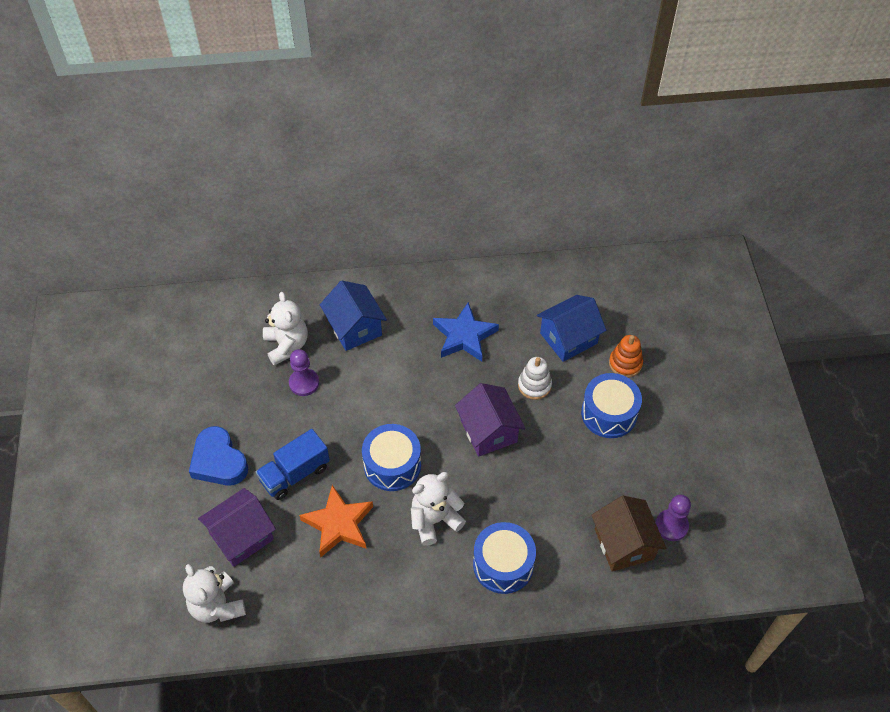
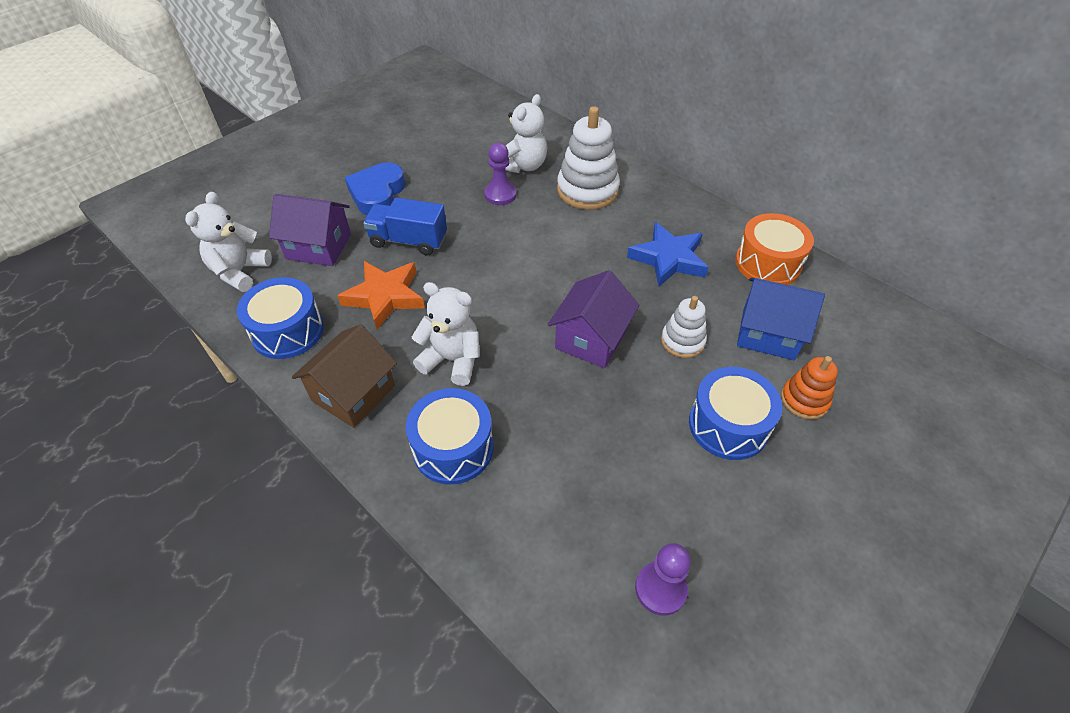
camera: 50 degrees right, 5 degrees down
(355, 328) = (587, 190): blue house -> white stacking toy
(392, 465) = (480, 294): blue drum -> blue drum (287, 331)
(518, 289) = (768, 263): none -> orange drum
(624, 544) = (585, 551): brown house -> brown house (353, 393)

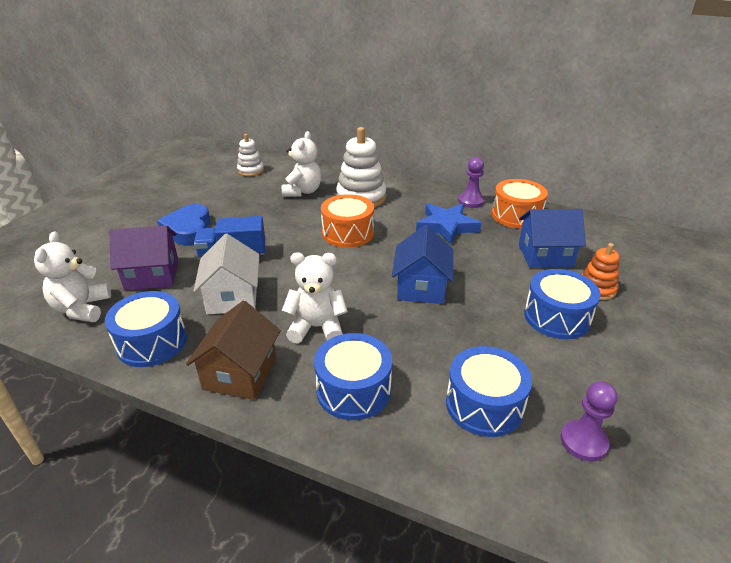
camera: 20 degrees left, 15 degrees down
(385, 297) = (232, 297): orange star -> white house
(500, 195) = (294, 212): purple pawn -> purple pawn (471, 201)
(546, 240) = (348, 233): none -> orange drum
(578, 509) = (484, 405): none -> blue drum
(591, 339) = (421, 287): purple house -> blue house
(682, 341) = (489, 273): white stacking toy -> white stacking toy (250, 170)

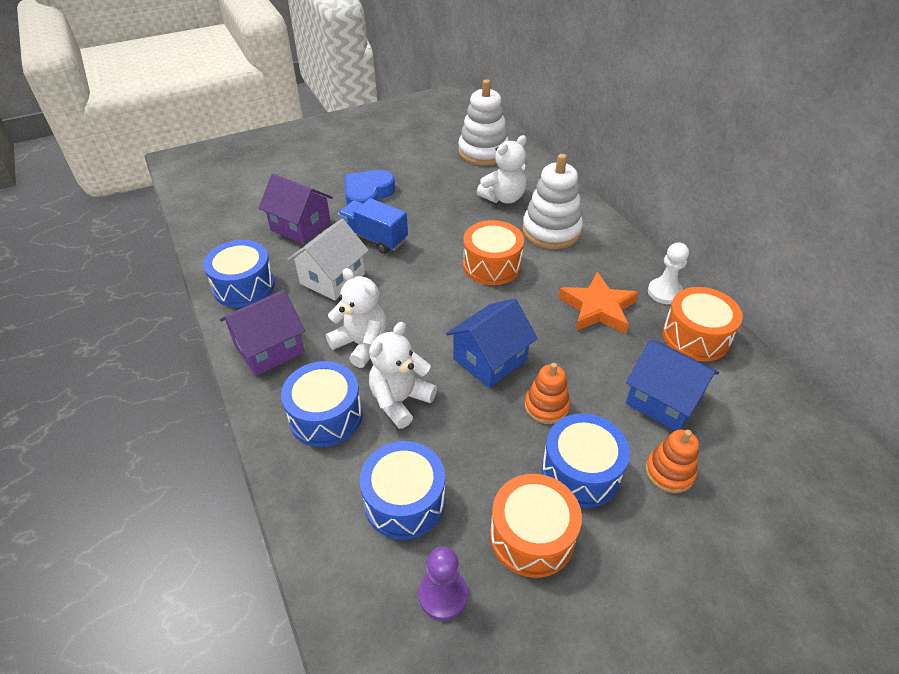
camera: 40 degrees right, 10 degrees up
(82, 309) = (232, 231): white teddy bear -> white teddy bear (400, 400)
(240, 373) = (269, 349): brown house -> purple house
(250, 170) = (483, 152): white stacking toy -> white stacking toy, size x1.73
(446, 226) = (597, 308): blue star -> orange star
(471, 201) = (664, 292): purple pawn -> white pawn
(490, 294) = (546, 406): none -> orange stacking toy
(581, 369) = (532, 536): none -> orange drum

